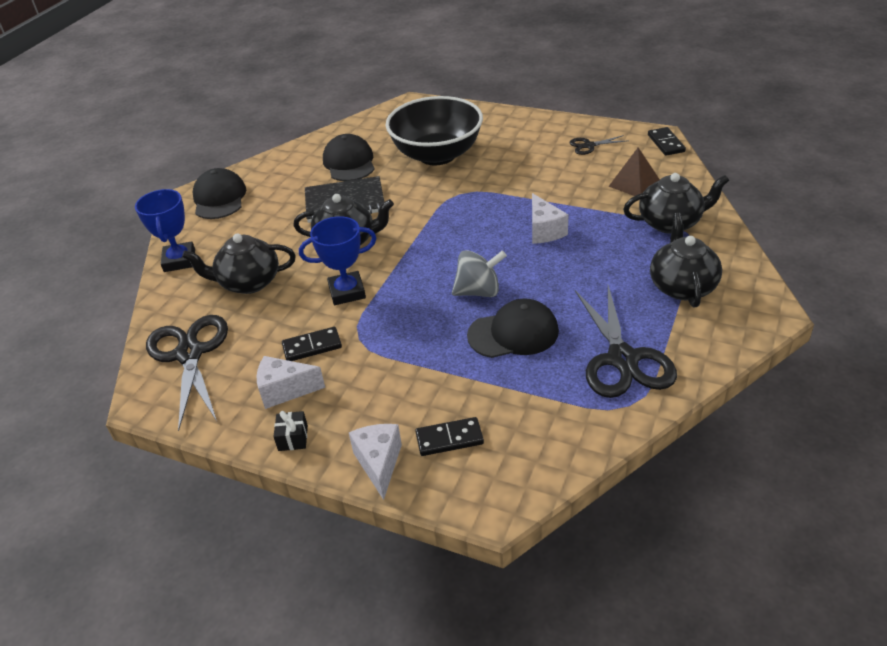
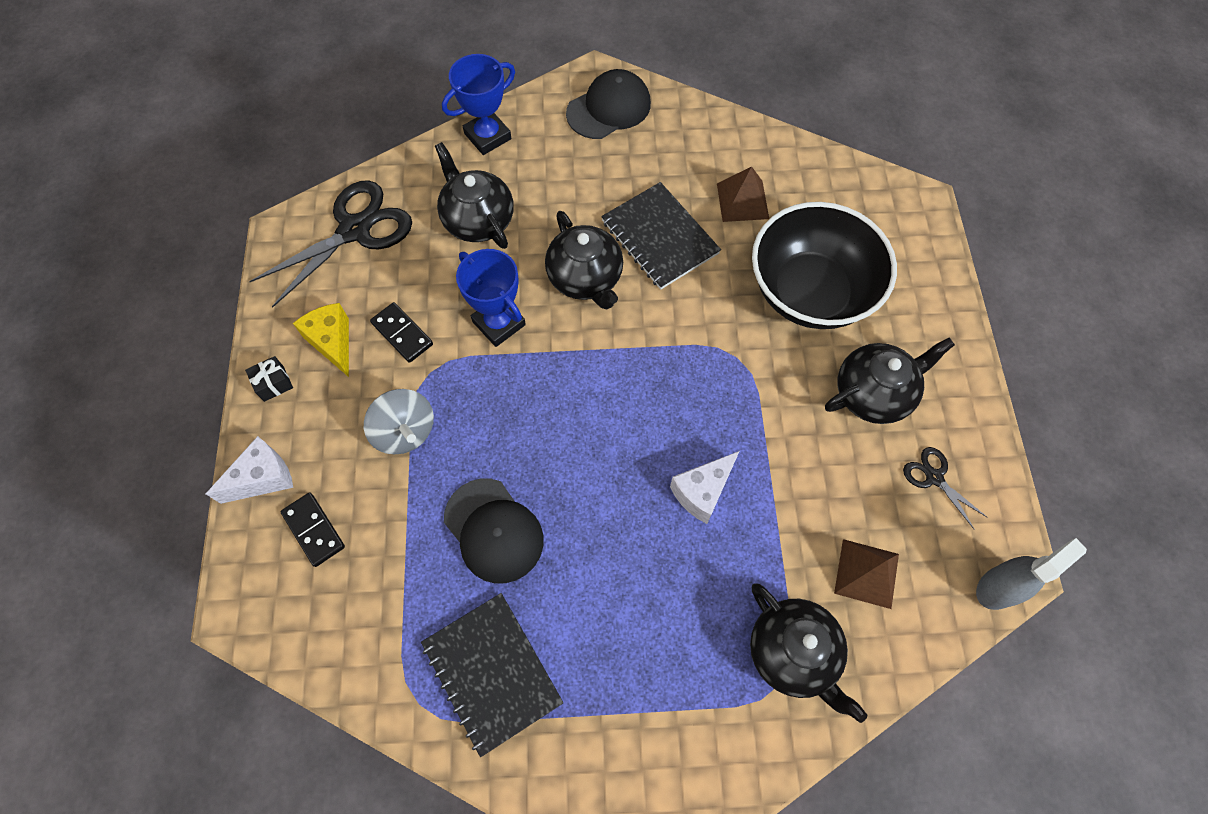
camera: 60 degrees right, 25 degrees up
(285, 390) = (333, 342): white cheese -> yellow cheese
(349, 163) = (742, 201): black cap -> brown pyramid
(479, 291) = (552, 462): grey spinning top -> grey spinning top (405, 431)
(622, 359) = (492, 673): black scissors -> black notebook
(666, 143) = (999, 587): black domino -> grey spray bottle
(682, 286) = (657, 708): black teapot -> black teapot (873, 393)

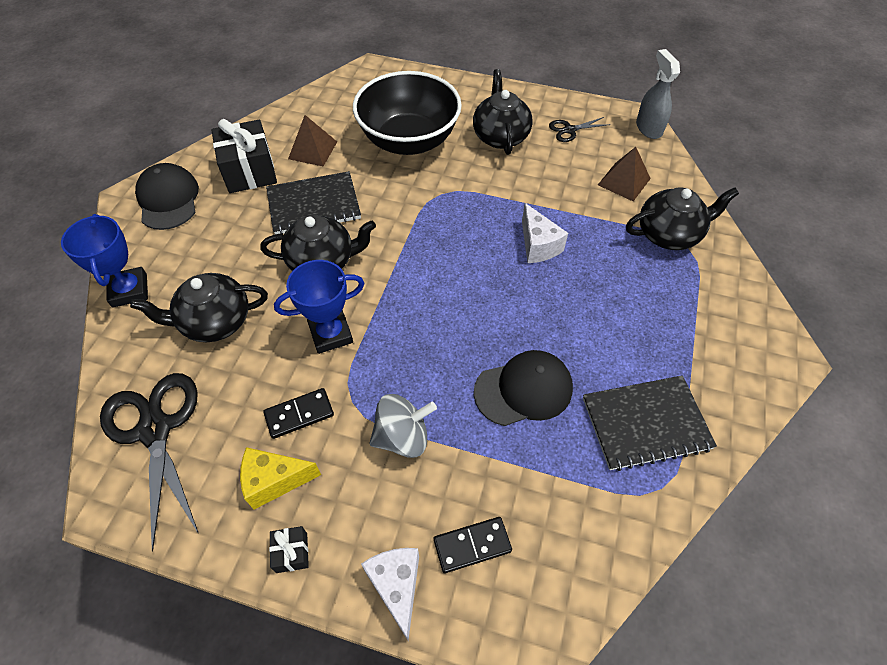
camera: 70 degrees left, 10 degrees down
(681, 157) = (250, 171): none -> black gift

